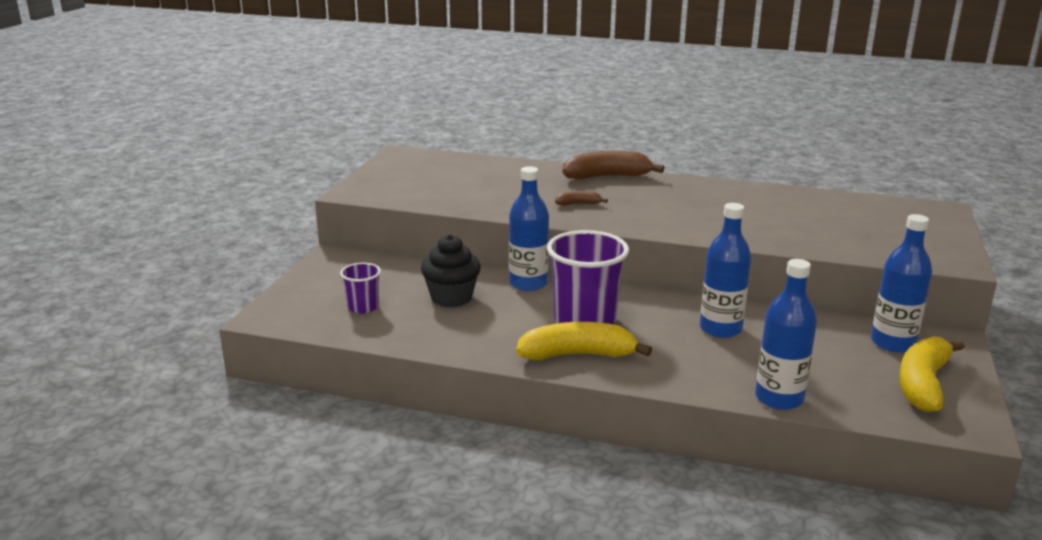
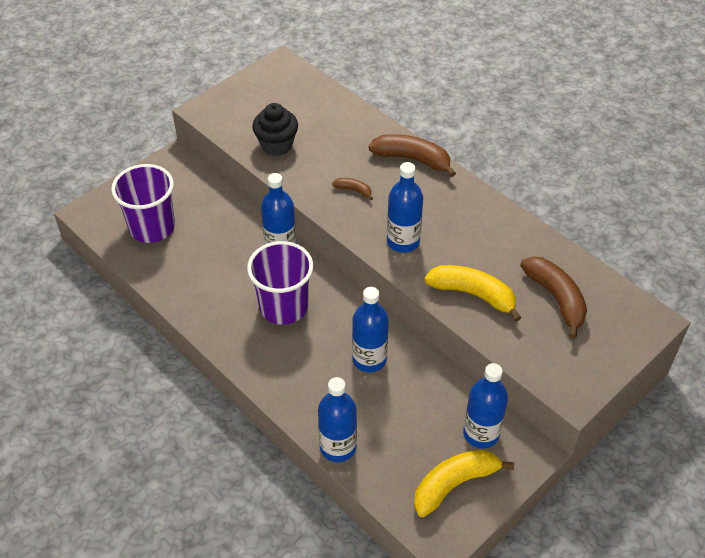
camera: 30 degrees right, 25 degrees up
(363, 307) = (152, 227): purple cup -> purple cup, size x1.96
(451, 297) = (216, 241): black cupcake -> black cupcake (276, 145)
(578, 355) = (247, 341): yellow banana -> yellow banana (473, 294)
(670, 220) = (403, 242): none -> blue bottle
(851, 217) = (556, 299): none -> brown banana

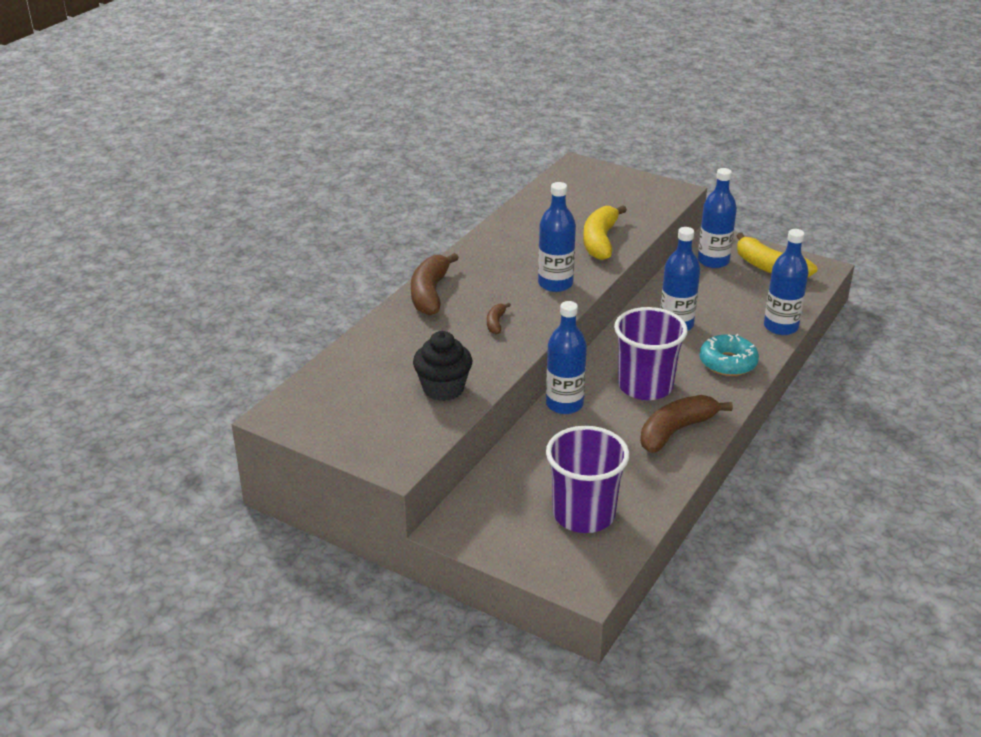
camera: 105 degrees left, 15 degrees down
(294, 379) = (728, 363): none -> turquoise donut
(556, 299) = (580, 204): brown banana -> brown banana (676, 431)

